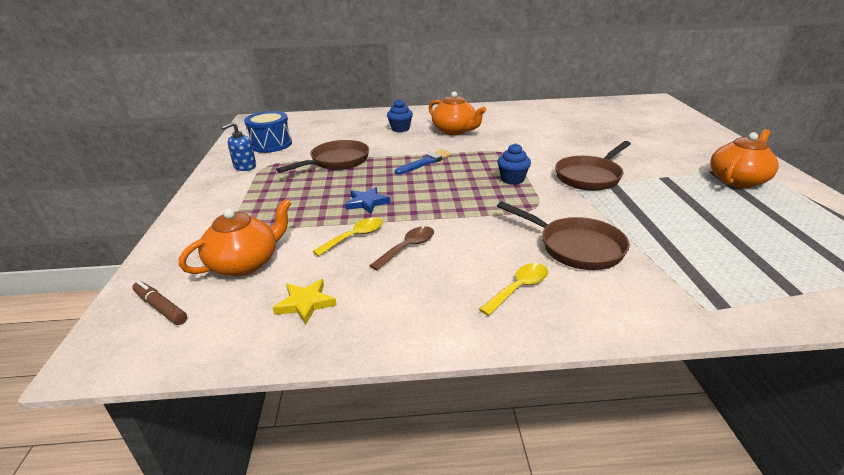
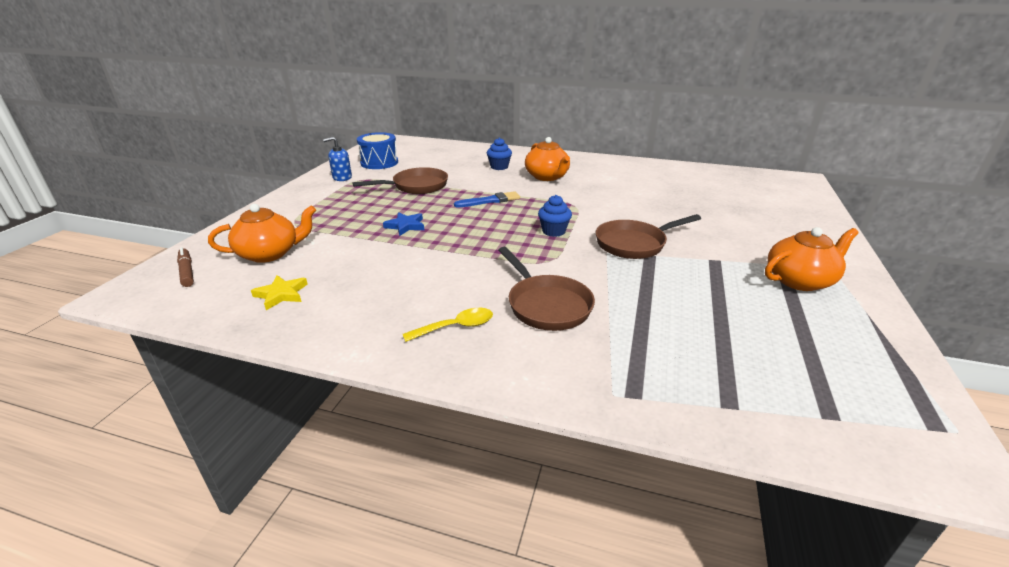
camera: 20 degrees right, 0 degrees up
(355, 237) = (367, 252): yellow spoon -> none
(407, 248) = (399, 270): brown spoon -> none

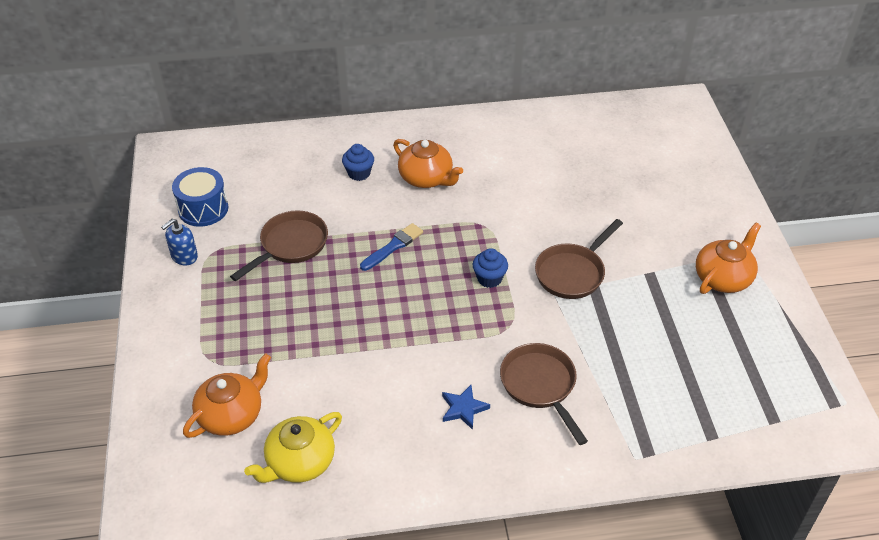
camera: 25 degrees left, 15 degrees up
(187, 271) = (172, 471): brown marker -> none
(281, 294) = (299, 462): yellow star -> yellow teapot
(405, 226) = (335, 321): blue star -> blue star (463, 408)
(455, 327) = (483, 439): yellow spoon -> none
(546, 305) = (540, 385): brown pan -> brown pan turned 150 degrees counterclockwise

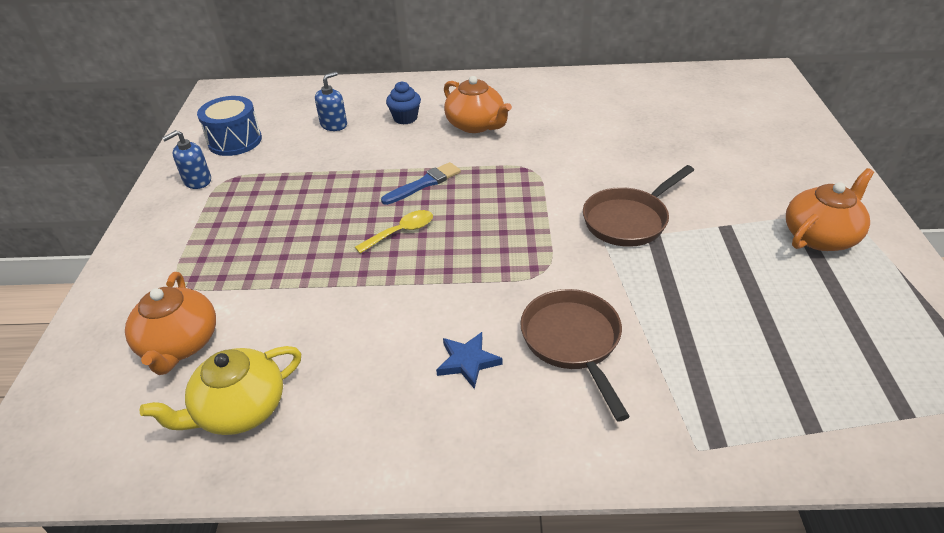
camera: 10 degrees right, 5 degrees down
(231, 414) = (180, 344): orange teapot -> orange teapot turned 120 degrees clockwise
(291, 245) = (313, 177): brown pan -> none
(293, 184) = (334, 125): none -> blue soap dispenser
(384, 298) = (401, 232): none -> yellow spoon
(489, 279) = (527, 220): blue cupcake -> none

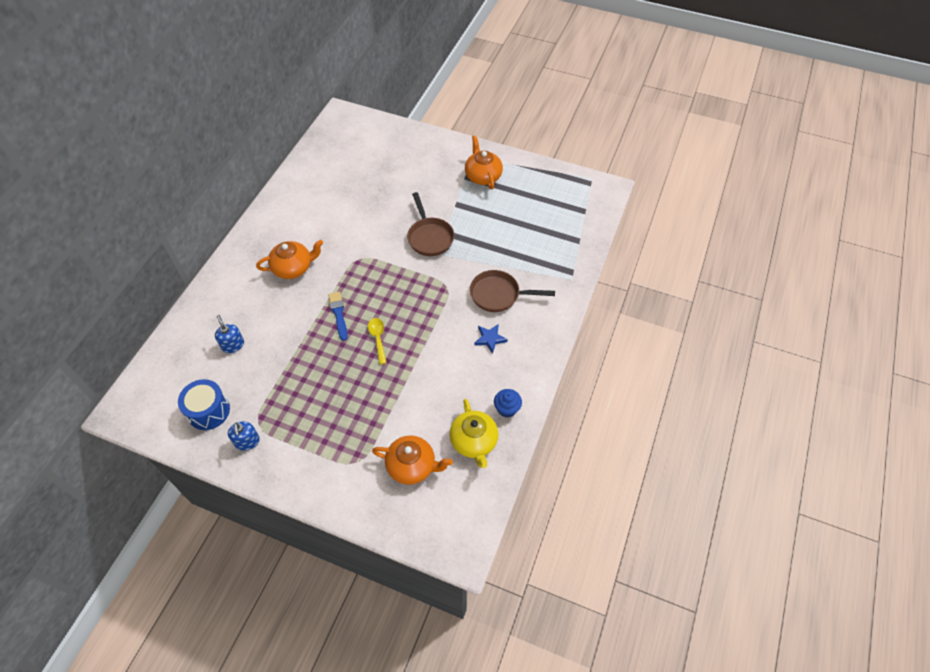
camera: 70 degrees left, 15 degrees up
(405, 118) = (256, 302): blue cupcake -> blue cupcake (507, 409)

